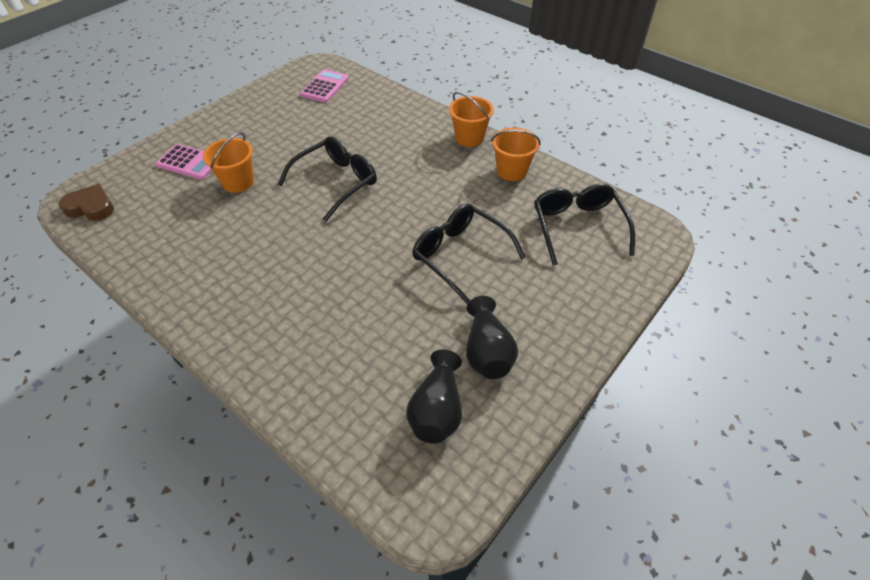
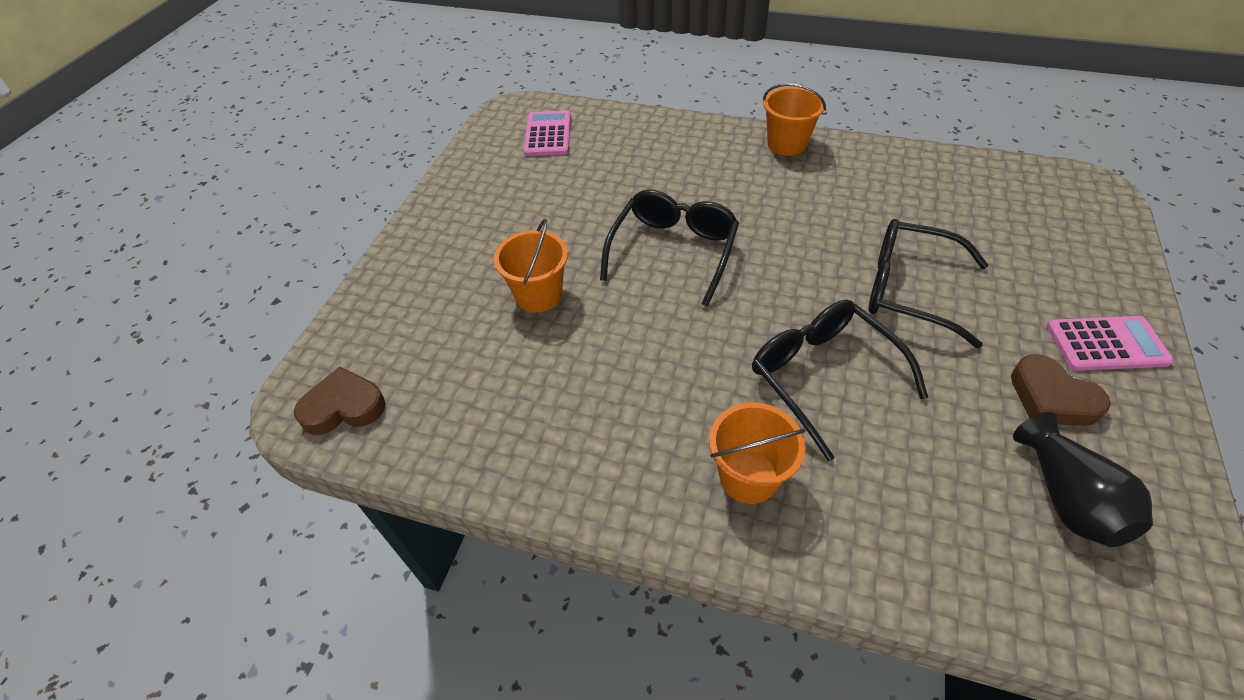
camera: 20 degrees left, 0 degrees up
(189, 162) = (444, 291): pink calculator -> pink calculator (1106, 344)
(487, 352) = (1051, 397): black vase -> brown heart
(511, 171) = (871, 168): orange bucket -> orange bucket (748, 477)
(578, 228) = (1006, 209): black glasses -> black glasses (824, 377)

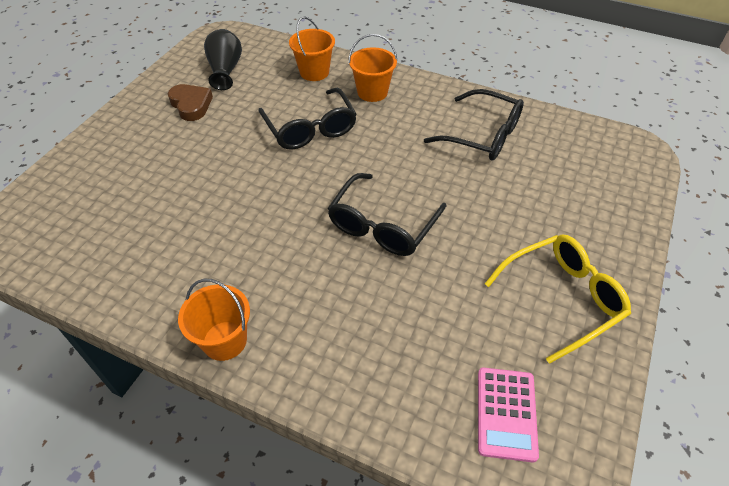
camera: 175 degrees left, 0 degrees up
(343, 407) = (613, 147): brown heart -> none
(484, 209) = (561, 299): none -> yellow glasses
(539, 295) = (494, 203): orange bucket -> orange bucket (314, 72)
(910, 290) = (219, 170): black glasses -> black glasses (481, 135)
(1106, 344) = (131, 125): pink calculator -> none

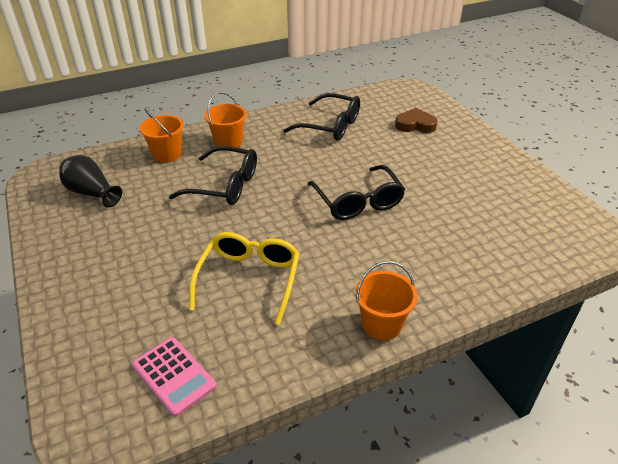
camera: 50 degrees left, 10 degrees down
(191, 105) = (104, 230): brown heart -> brown heart (415, 125)
(481, 135) = (329, 126): black glasses -> black glasses turned 45 degrees clockwise
(506, 413) = (543, 230): pink calculator -> pink calculator (174, 375)
(561, 299) = (484, 170): yellow glasses -> yellow glasses (249, 280)

